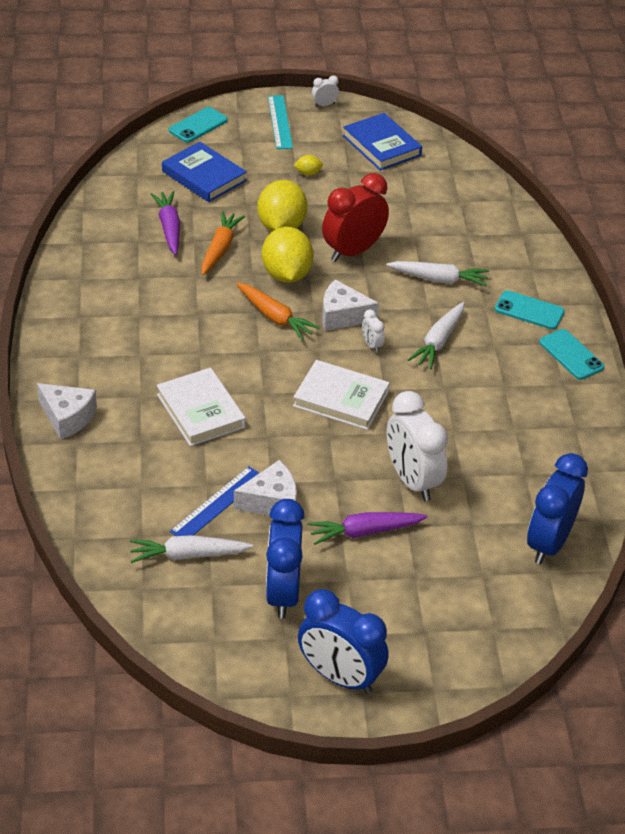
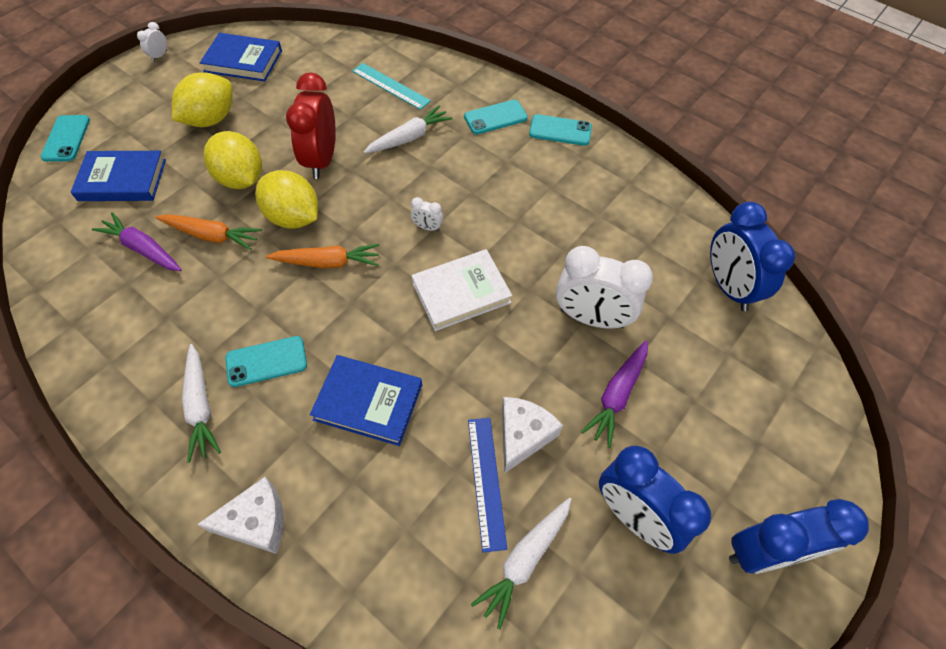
camera: 45 degrees left, 15 degrees up
(168, 344) = (266, 361): none -> turquoise phone
(200, 411) = (368, 402): white book -> blue book
(220, 249) = (211, 235): orange carrot -> orange carrot turned 135 degrees clockwise
(280, 122) = (138, 92): turquoise ruler -> turquoise ruler (390, 86)
(308, 173) = (211, 119): yellow lemon -> yellow lemon, size x2.34
(342, 316) = (377, 220): white cheese -> none
(438, 341) = (469, 187): white carrot -> white carrot (201, 406)

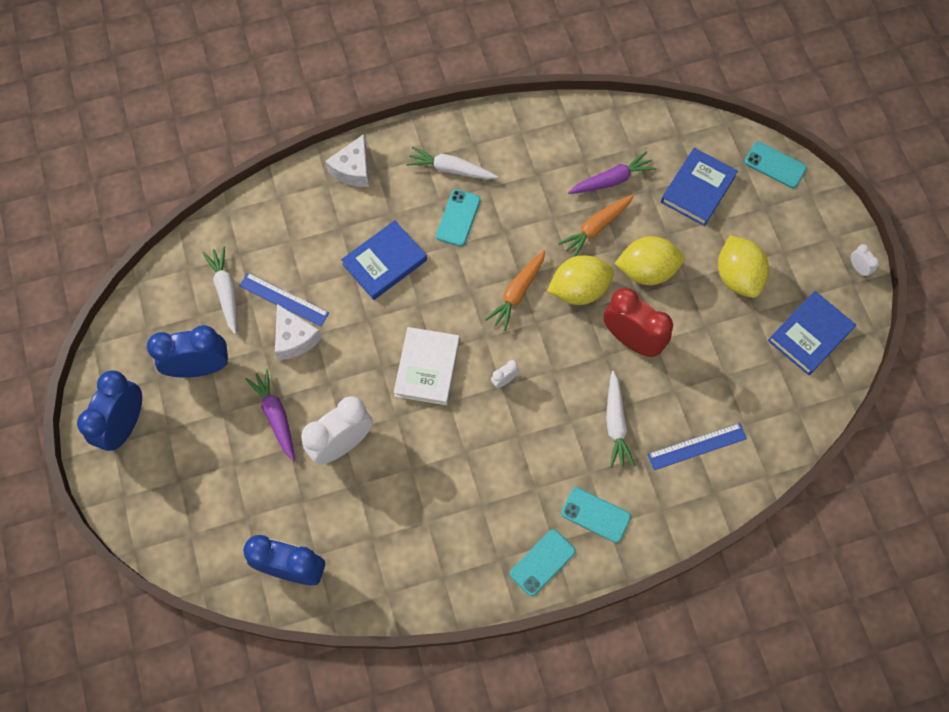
camera: 125 degrees right, 10 degrees up
(390, 86) = (697, 446): turquoise ruler -> blue ruler
(495, 117) = (595, 515): turquoise phone -> turquoise phone turned 75 degrees counterclockwise

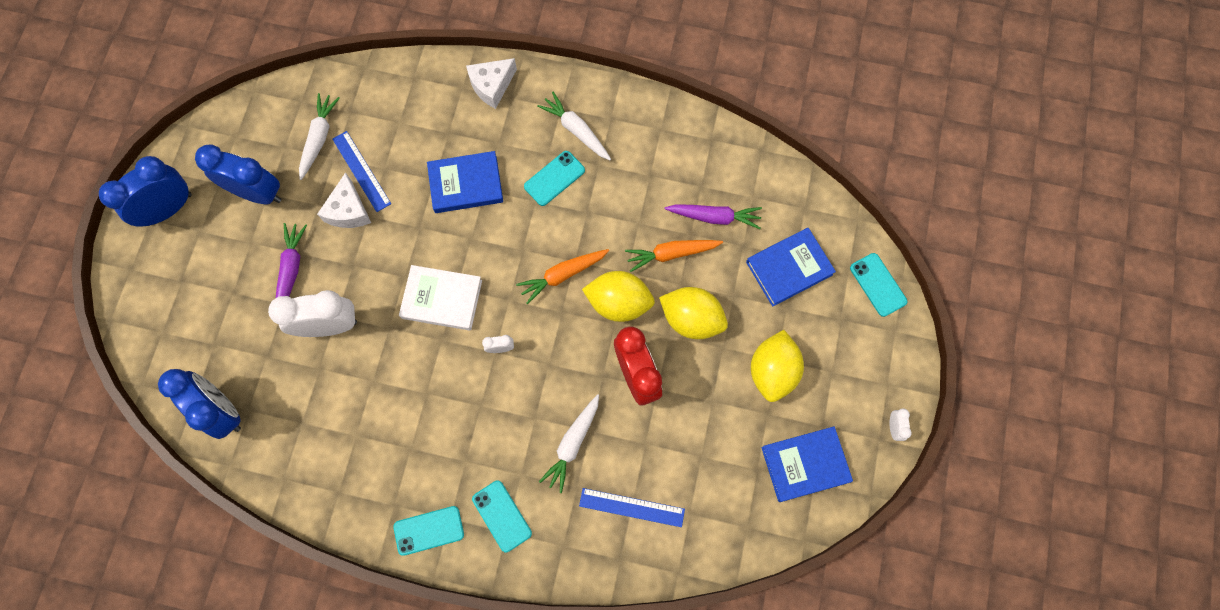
camera: 30 degrees right, 5 degrees up
(427, 368) = (442, 299): white book -> white book turned 60 degrees clockwise

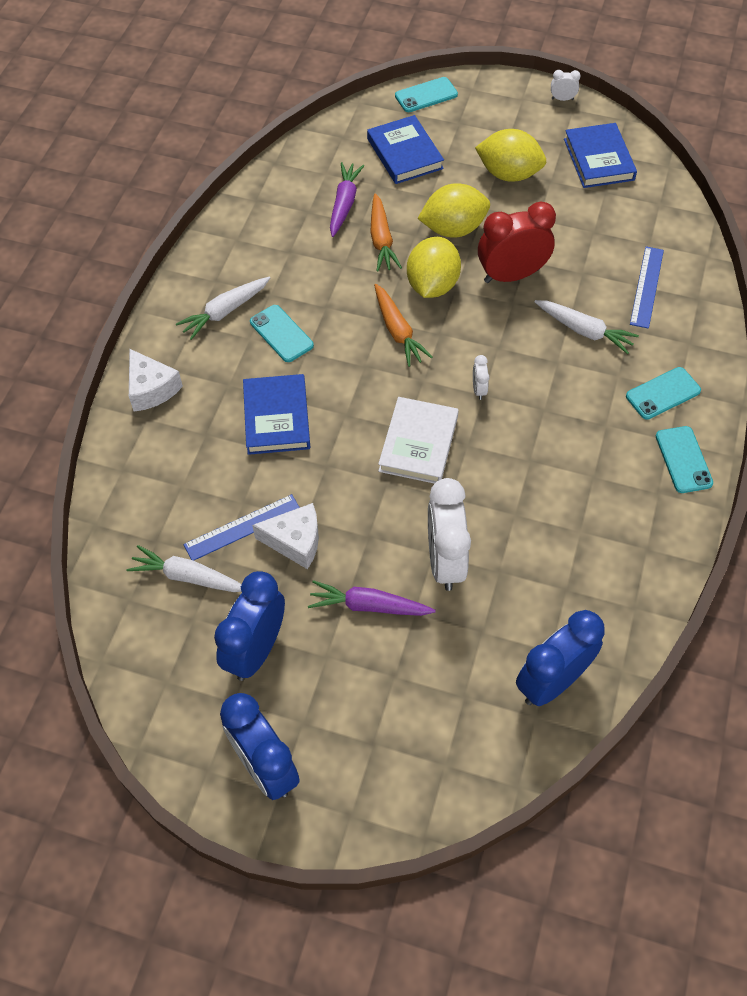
camera: 85 degrees left, 15 degrees down
(691, 319) = (453, 229): yellow lemon -> yellow lemon turned 45 degrees clockwise

